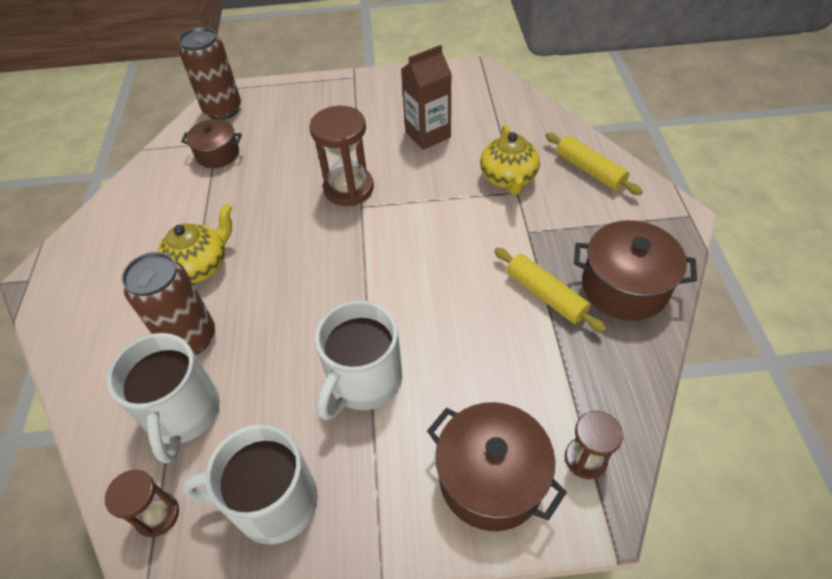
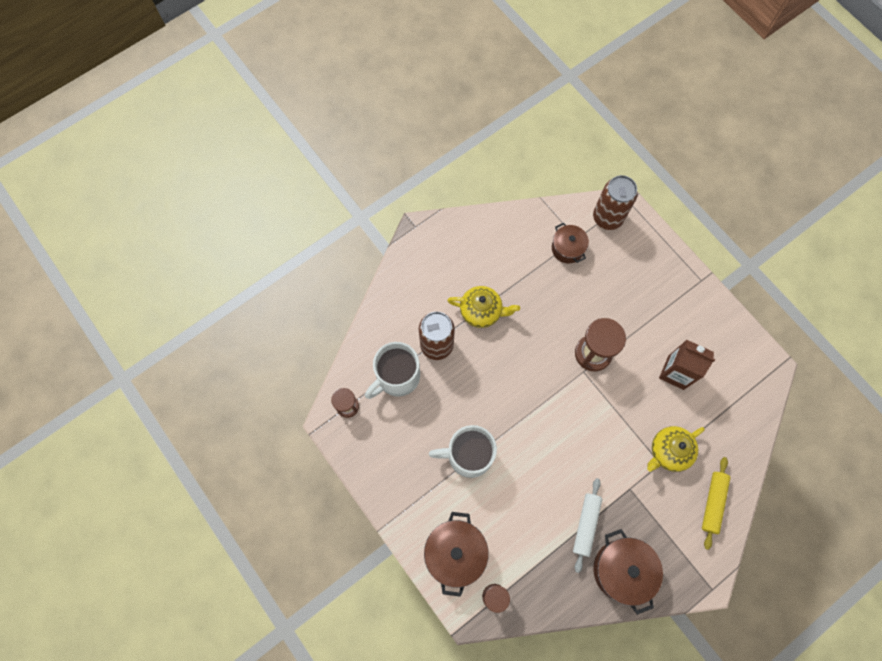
camera: 55 degrees right, 20 degrees up
(273, 502) = (383, 455): white mug -> none
(545, 295) = (586, 525): yellow rolling pin -> white rolling pin

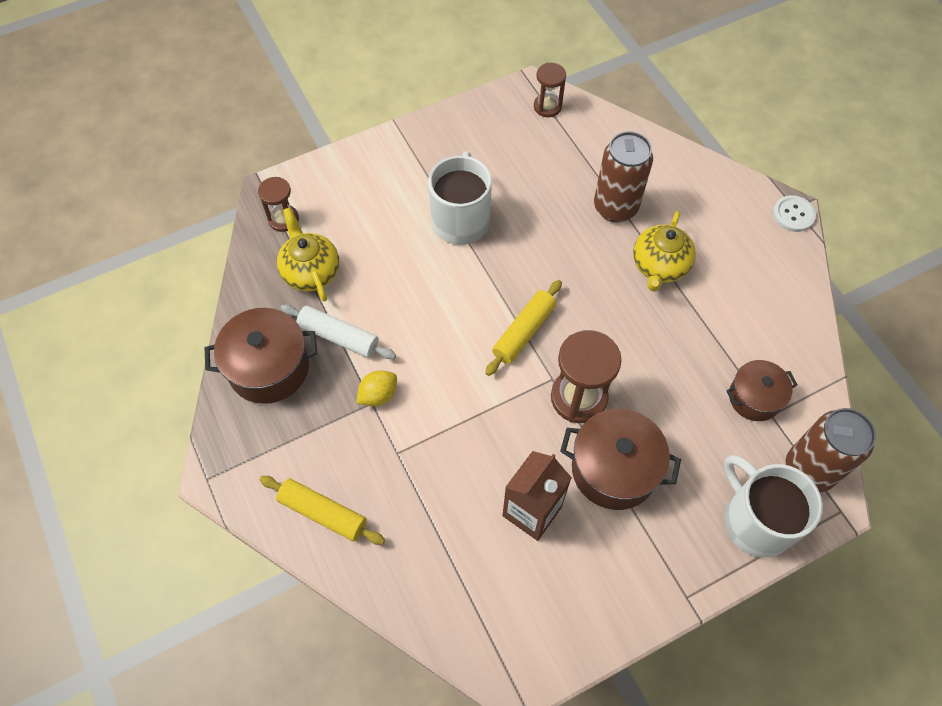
camera: 100 degrees right, 10 degrees down
(397, 377) = (577, 159): white mug -> white mug (755, 521)
(421, 227) = (793, 214): none -> white button
(455, 553) = (345, 188): brown pot -> brown pot (614, 469)
(552, 395) = (523, 332): none -> yellow rolling pin
(623, 485) = (378, 395): none -> yellow lemon
(669, 451) = (412, 469): yellow teapot -> yellow teapot (311, 271)

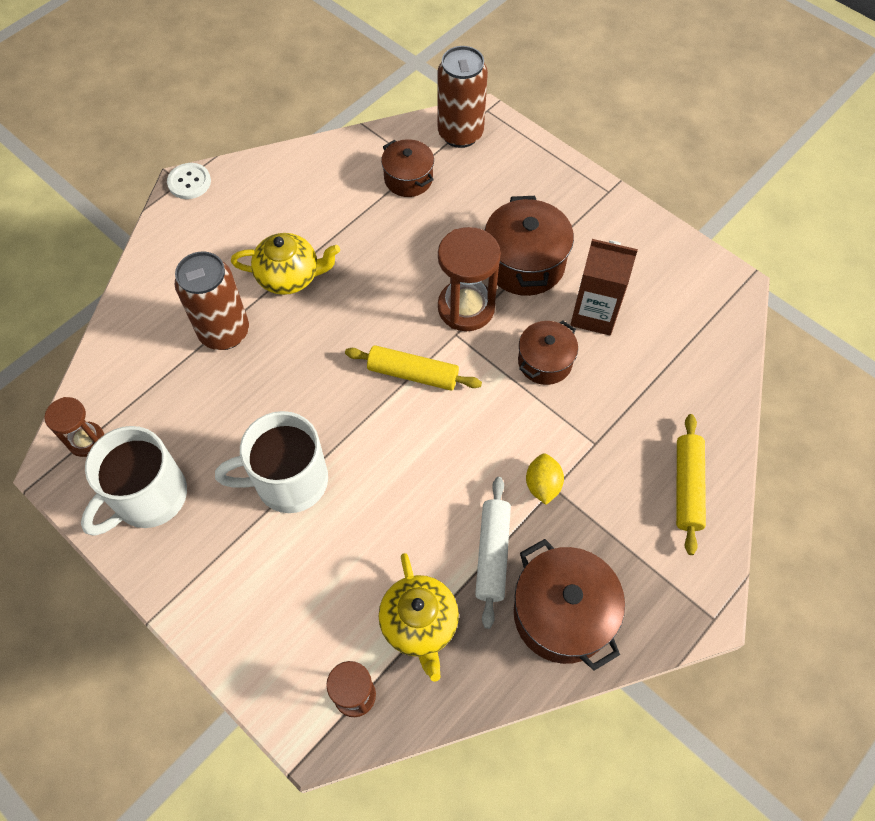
camera: 110 degrees left, 0 degrees up
(311, 271) = (420, 624): yellow teapot -> yellow teapot turned 60 degrees counterclockwise
(378, 395) = (542, 485): yellow lemon -> yellow lemon turned 60 degrees clockwise
(495, 444) = (545, 362): none -> brown pot
(755, 521) = (522, 160): white mug -> white mug (149, 497)

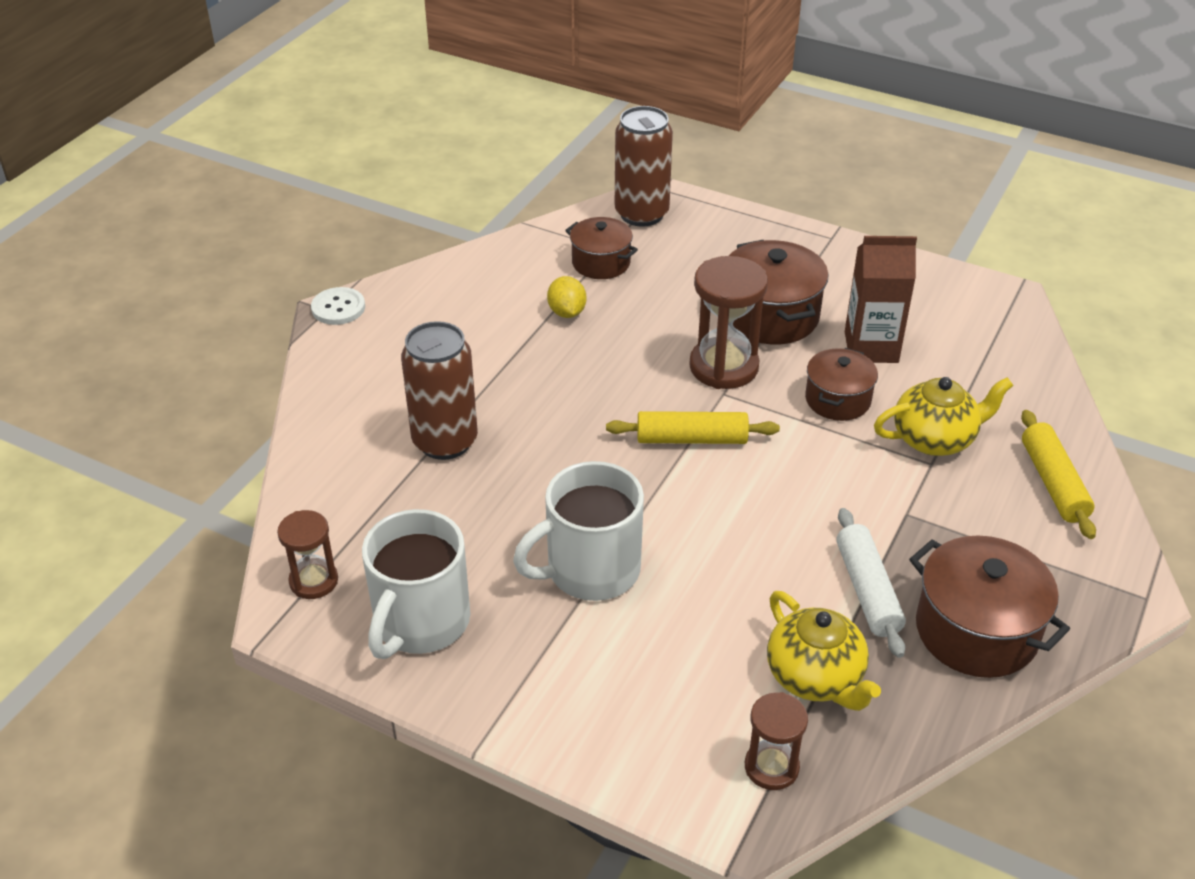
camera: 15 degrees left, 20 degrees down
(290, 277) = (502, 375): yellow teapot -> yellow teapot (935, 439)
(542, 485) = (892, 513): yellow lemon -> yellow lemon (567, 312)

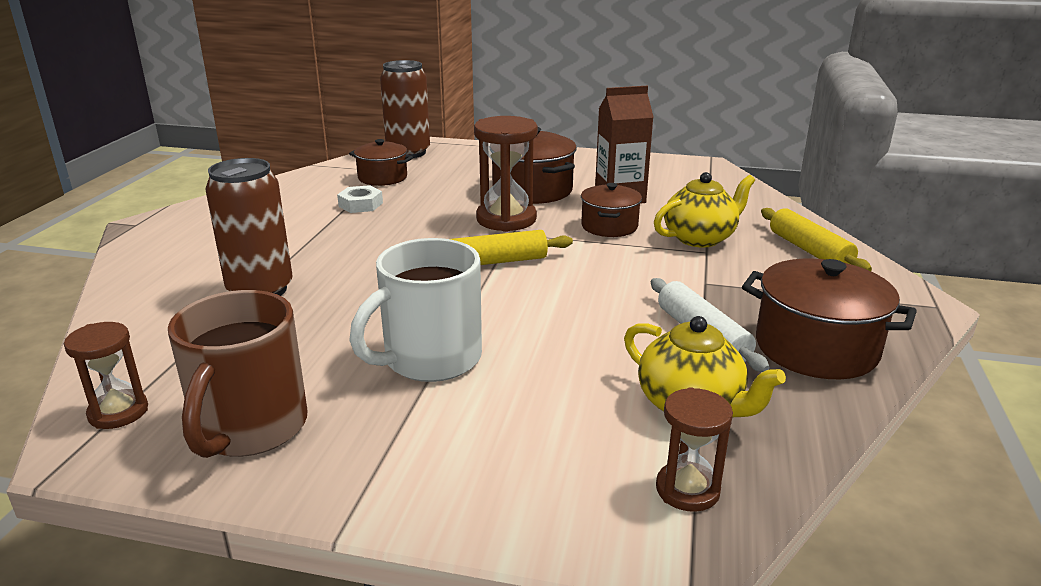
camera: 15 degrees left, 15 degrees down
(338, 308) = (147, 222): white button -> none
(420, 622) = (250, 428): white mug -> brown mug
(567, 312) = (360, 205): yellow lemon -> white nut

